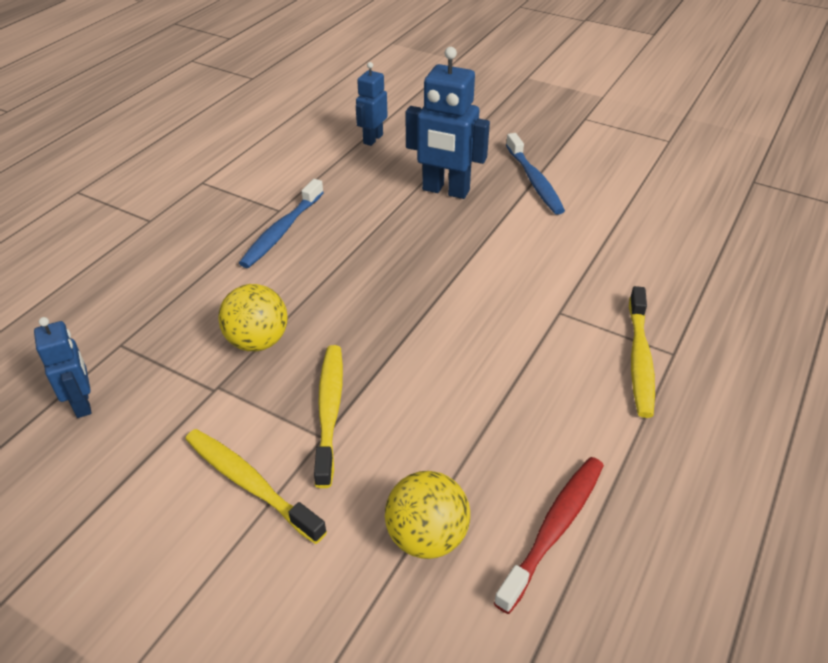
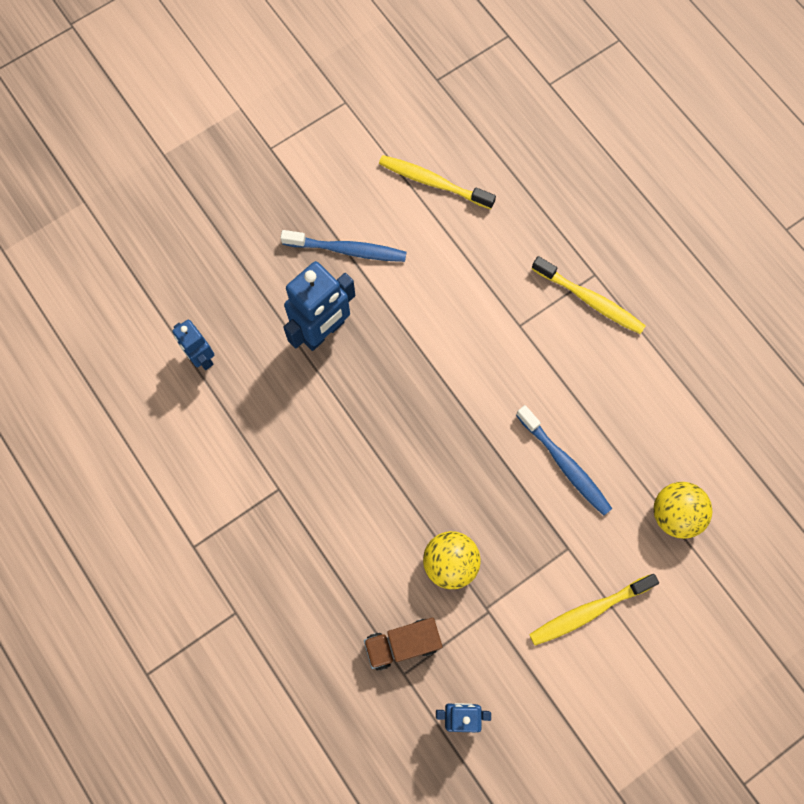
camera: 65 degrees left, 30 degrees up
(153, 333) = (402, 644): none -> brown truck
(282, 231) = (313, 497): blue toothbrush -> blue toothbrush (565, 464)
(329, 411) = (546, 535): yellow toothbrush -> yellow toothbrush (433, 182)
(554, 529) = (699, 436): red toothbrush -> none

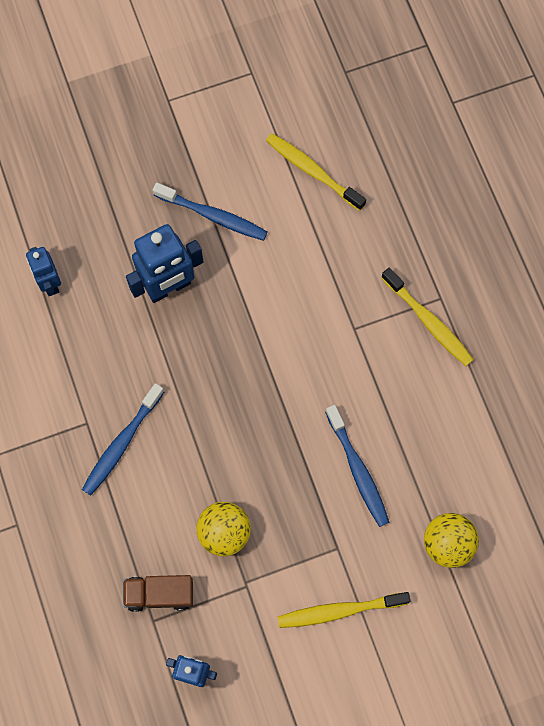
camera: 15 degrees right, 0 degrees up
(320, 500) = (122, 443): none -> blue toothbrush

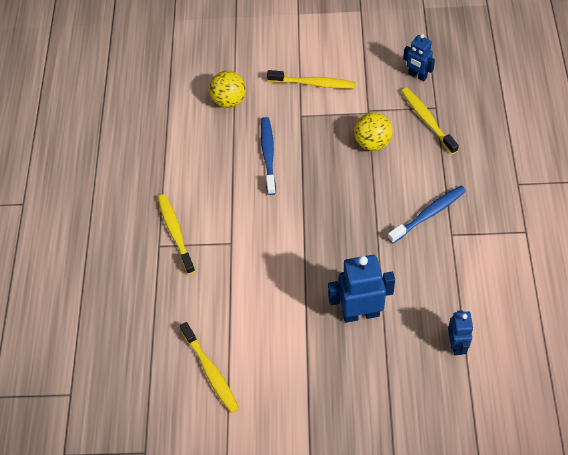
camera: 155 degrees left, 15 degrees down
(159, 594) = (427, 120): brown truck -> yellow toothbrush
(213, 216) = (306, 359): blue toothbrush -> none

